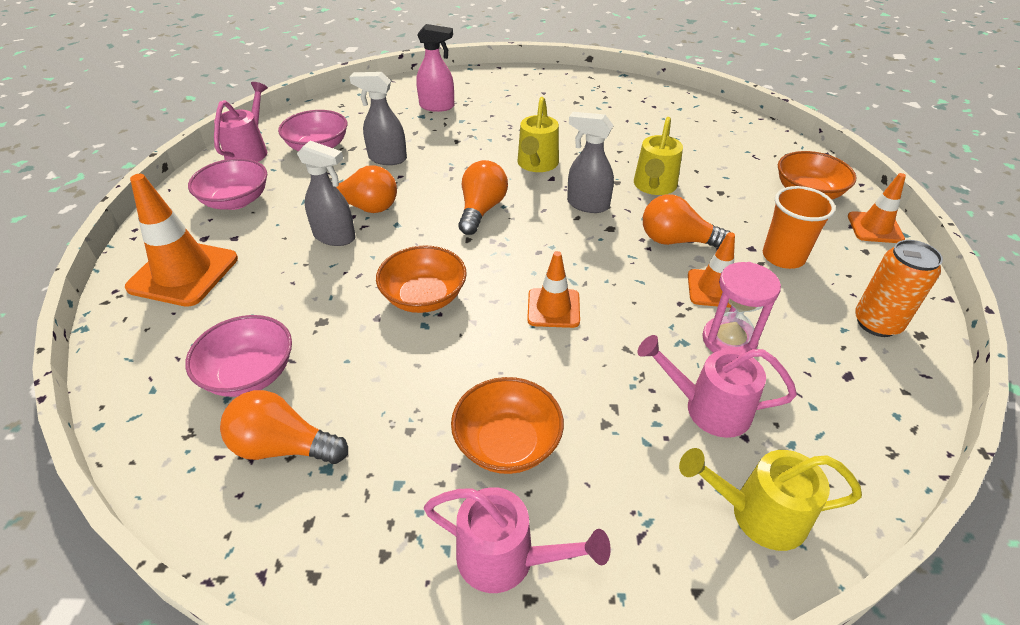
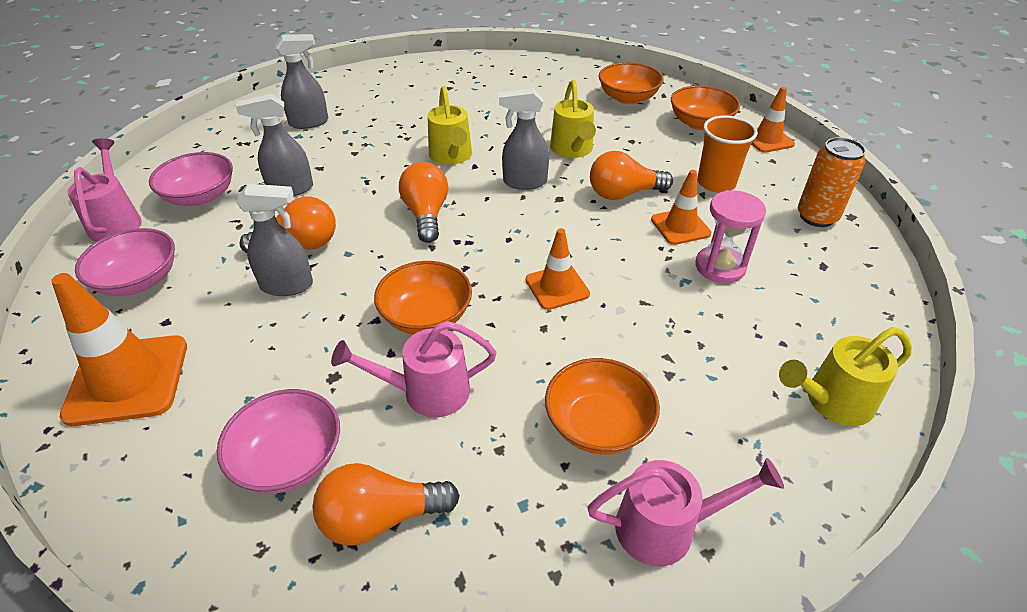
camera: 25 degrees left, 0 degrees up
(437, 106) = (309, 122): pink spray bottle -> grey spray bottle
(707, 408) = (740, 330): pink watering can -> pink watering can (426, 392)
(745, 149) = (628, 98): none -> orange bowl

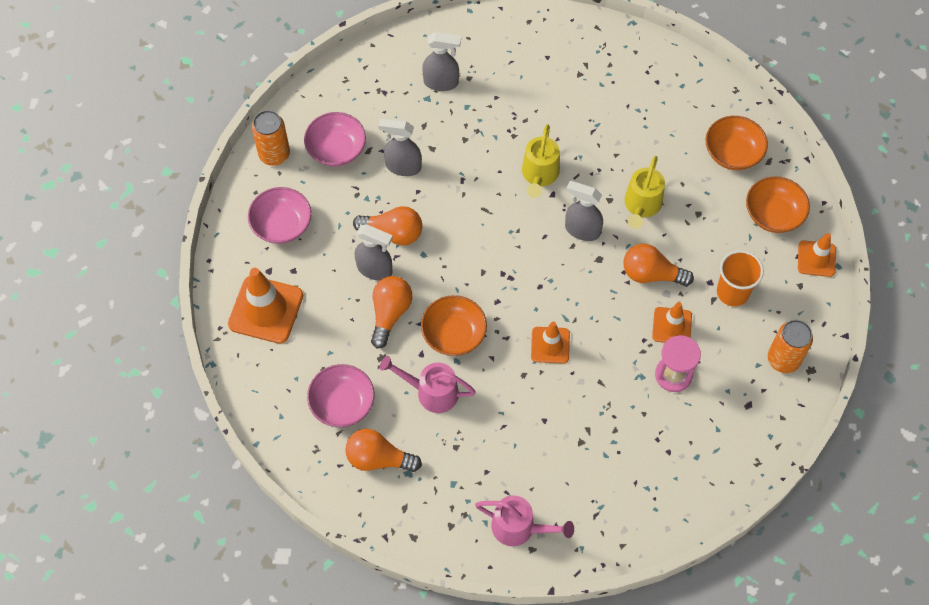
camera: 25 degrees right, 20 degrees up
(116, 221) = (274, 154): pink watering can -> orange can
(426, 215) = (492, 237): orange light bulb -> orange light bulb (390, 313)
(598, 425) = (518, 456): orange bowl -> none
(831, 402) = (664, 502): yellow watering can -> none

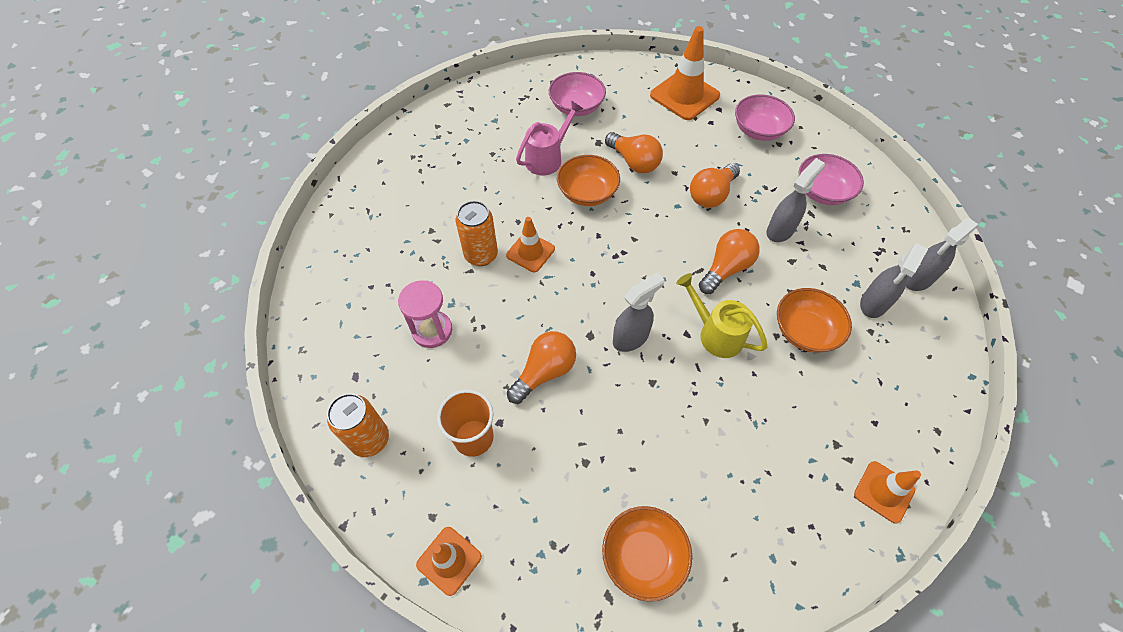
camera: 120 degrees right, 5 degrees down
(274, 154) = (835, 151): orange can -> orange can (481, 255)
(375, 269) = (681, 169): grey spray bottle -> grey spray bottle (917, 279)
(378, 458) = (519, 109): orange light bulb -> orange light bulb (726, 268)
(520, 528) = (400, 161): pink watering can -> none
(641, 206) = (627, 408): yellow watering can -> none
(672, 326) = (479, 358): orange traffic cone -> orange traffic cone (884, 491)
(773, 214) = (534, 549): orange bowl -> orange bowl (805, 331)

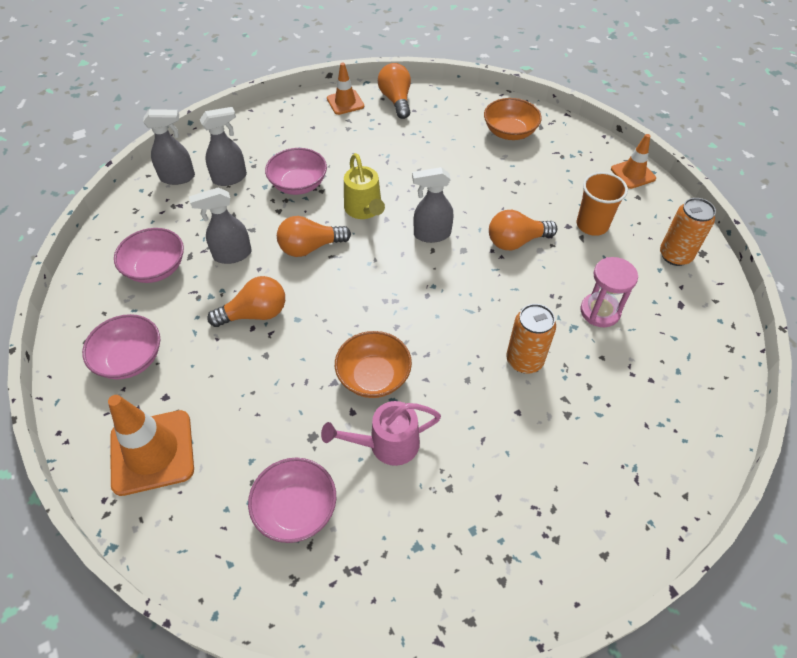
camera: 150 degrees left, 5 degrees down
(530, 252) = (473, 340): orange traffic cone -> none
(634, 162) = (295, 389): orange light bulb -> orange light bulb (396, 100)
(805, 331) = (298, 184): orange bowl -> pink bowl

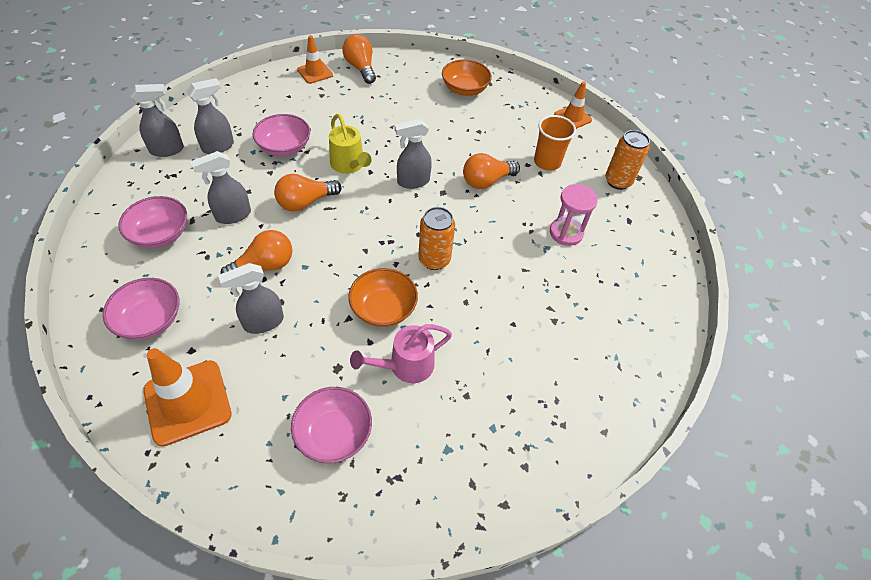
camera: 15 degrees left, 0 degrees up
(243, 376) = (263, 322): none -> grey spray bottle
(524, 360) = (511, 280): orange can -> orange can (434, 259)

